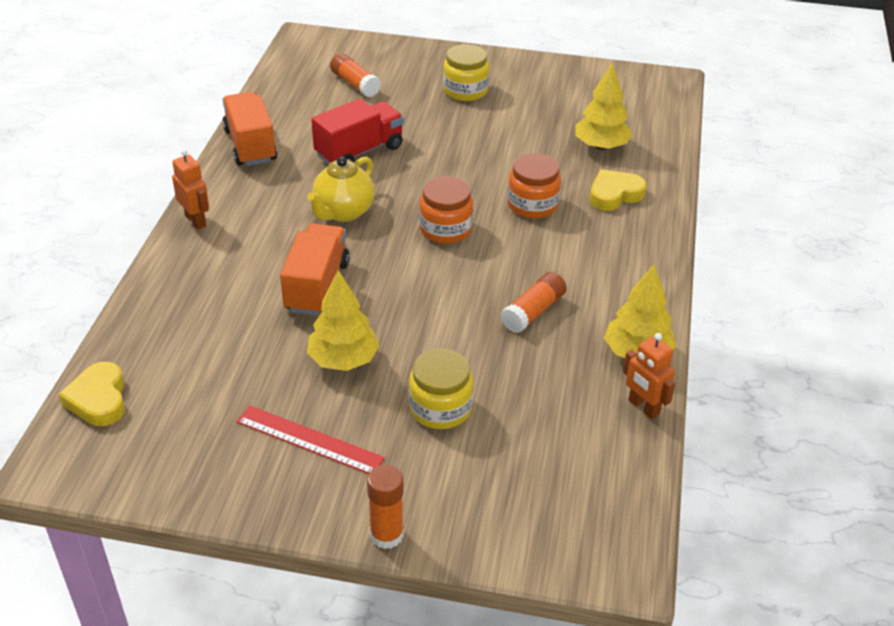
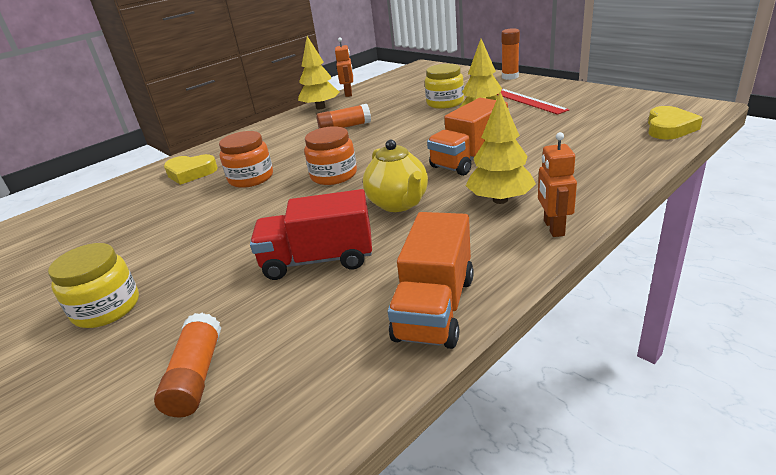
camera: 140 degrees left, 10 degrees down
(343, 212) = (398, 204): yellow teapot -> yellow teapot turned 90 degrees clockwise
(601, 146) = (128, 208): yellow tree -> yellow tree (500, 200)

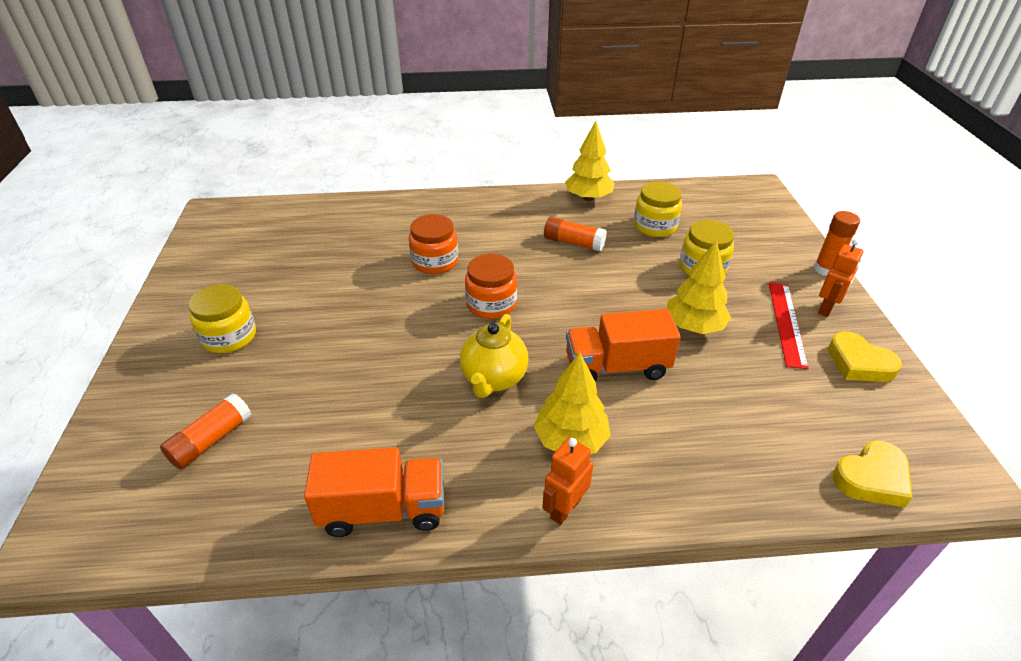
camera: 35 degrees right, 10 degrees up
(191, 173) = (405, 223): yellow heart -> yellow heart (859, 363)
(318, 260) = (374, 395): red truck -> none
(349, 94) = (636, 191): orange robot -> orange robot (827, 308)
(386, 100) = (655, 226): none -> yellow jar
(435, 308) = (383, 509): orange truck -> orange truck turned 150 degrees counterclockwise

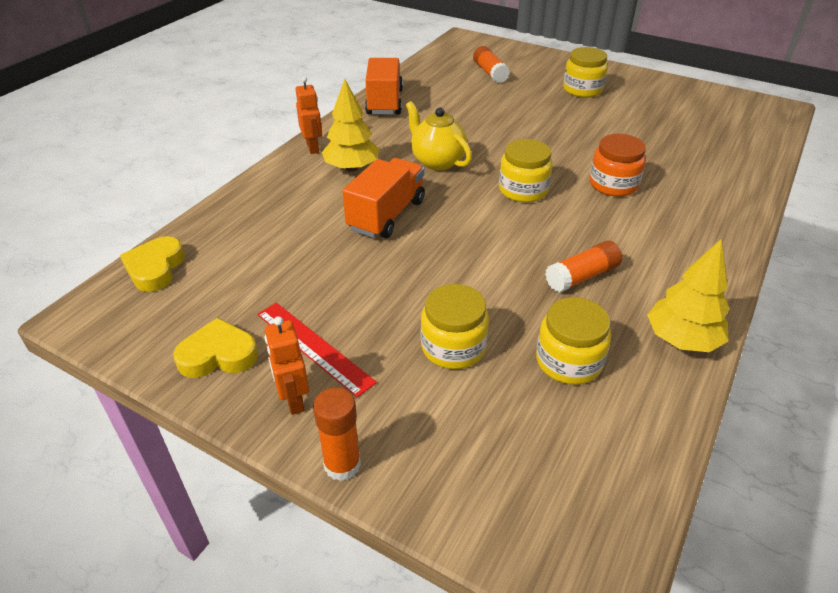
camera: 125 degrees right, 0 degrees up
(383, 509) = (384, 102): orange truck -> orange truck turned 150 degrees clockwise
(491, 304) = (523, 190): orange jar -> yellow jar
(694, 326) = (380, 282): yellow tree -> none

